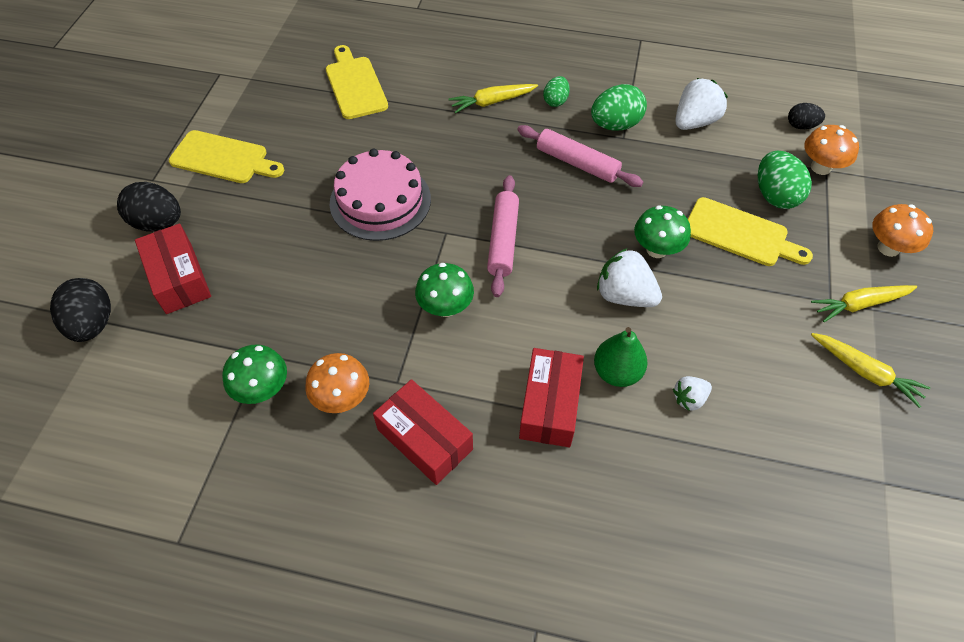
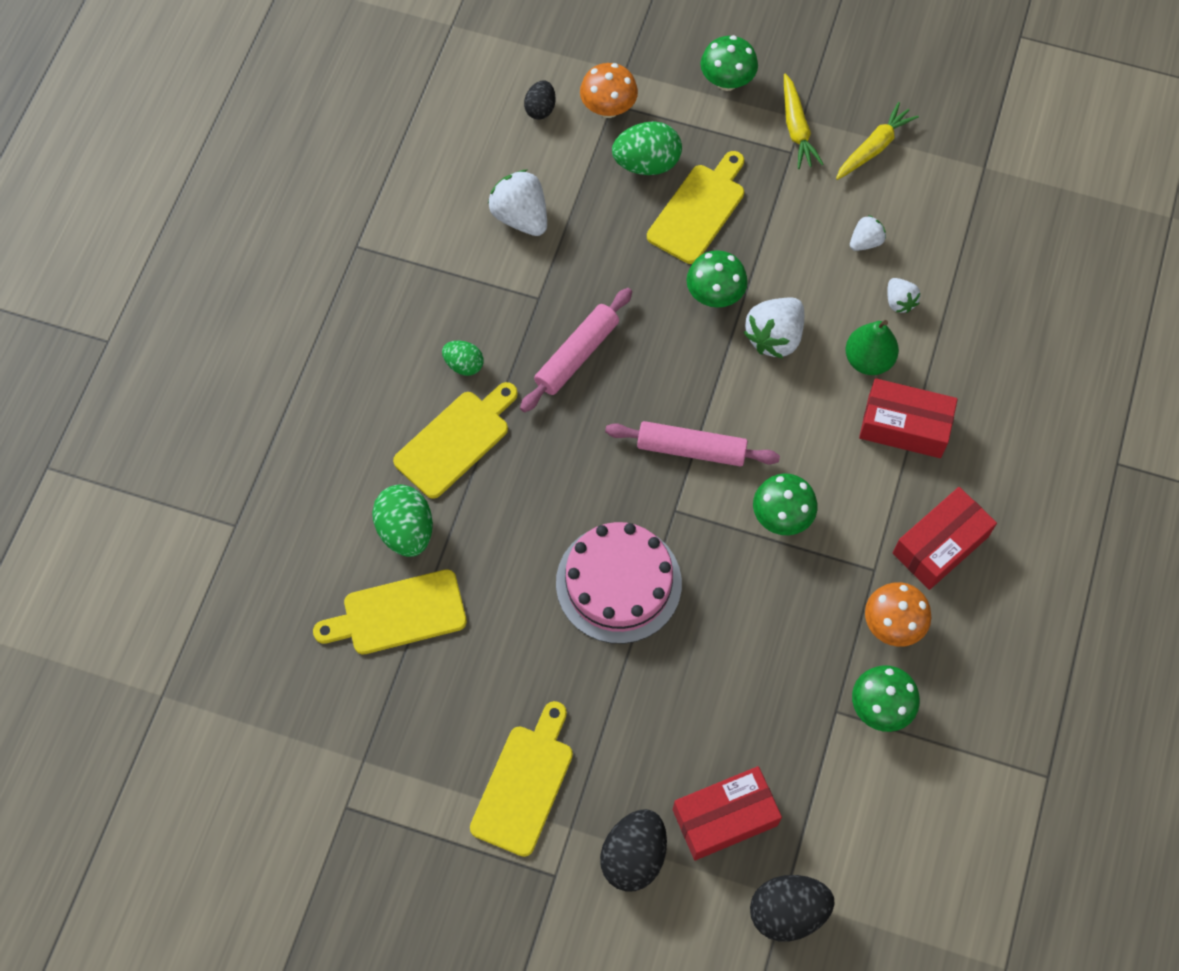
camera: 85 degrees left, 10 degrees up
(492, 102) = (456, 440): yellow carrot -> yellow cutting board
(615, 125) = (516, 303): green egg -> green egg (406, 531)
(750, 367) = (865, 242): none -> white strawberry
(888, 248) = (727, 81): orange mushroom -> green mushroom

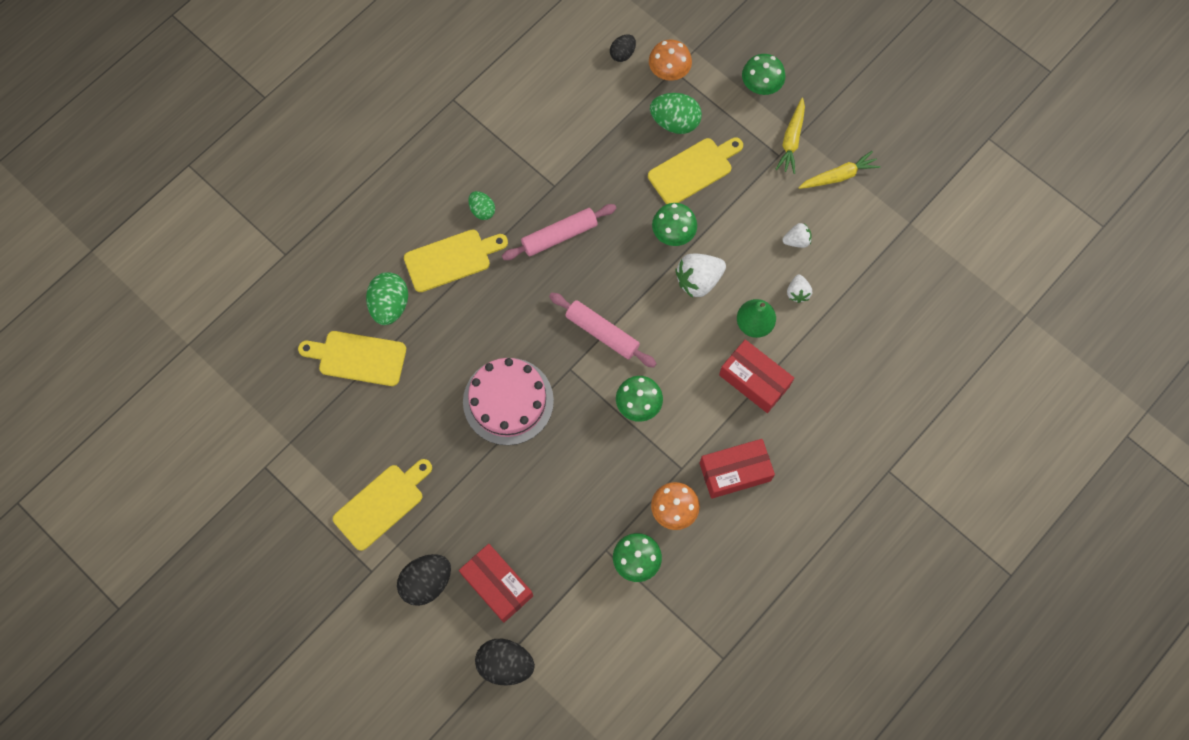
camera: 25 degrees right, 5 degrees up
(520, 217) = (571, 124): white strawberry -> none
(725, 817) = (497, 585): red box -> red box turned 45 degrees clockwise

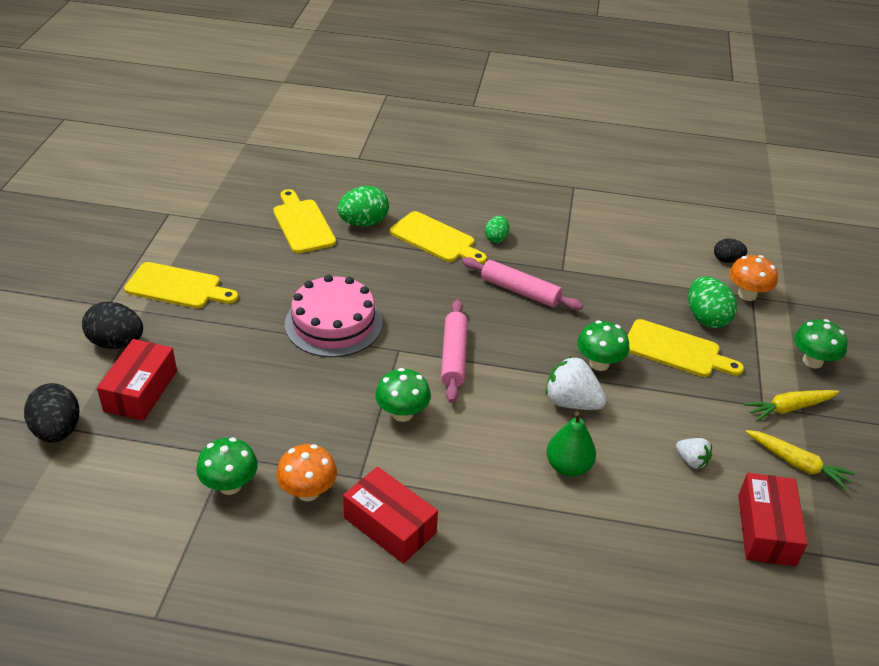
camera: 55 degrees right, 30 degrees down
(754, 380) = (507, 495): red box -> red box (766, 530)
(797, 292) = (637, 488): white strawberry -> none

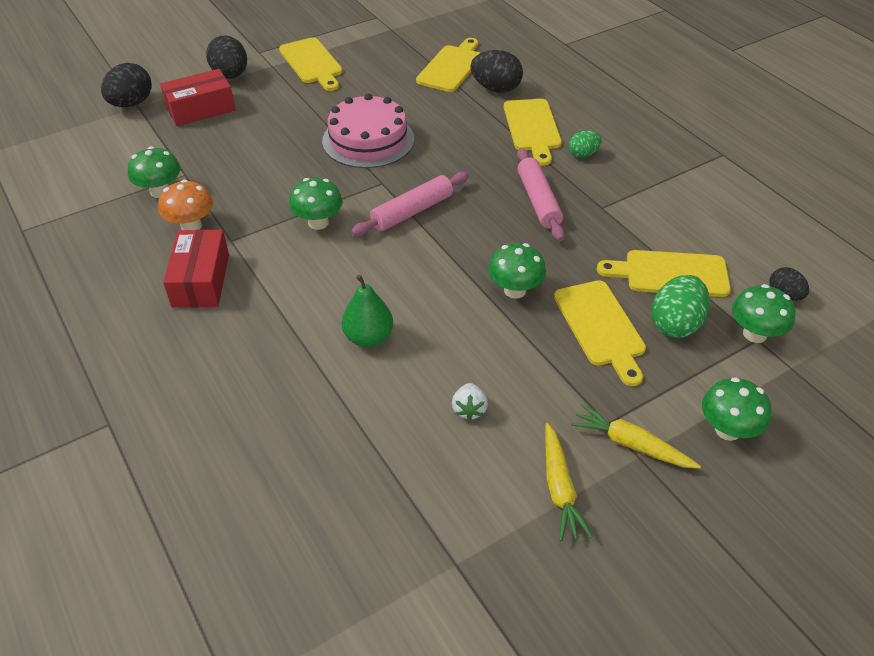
camera: 50 degrees right, 5 degrees up
(363, 223) = (496, 88): green egg -> black egg
(571, 402) = (445, 299): white strawberry -> none
(660, 288) = (670, 274): none -> yellow cutting board
(747, 294) = (754, 334): orange mushroom -> green mushroom
(766, 530) = (442, 506): red box -> none

